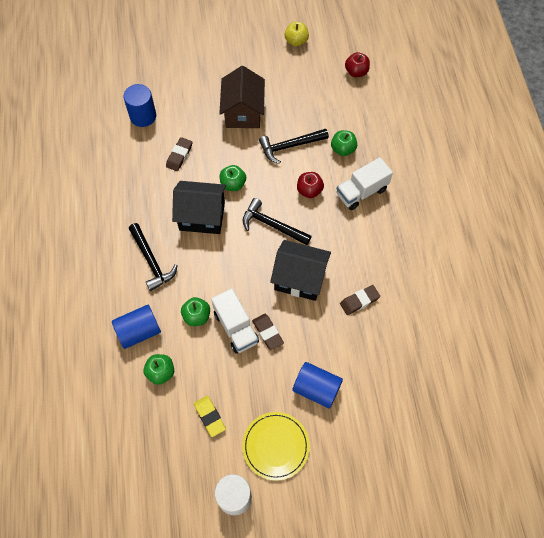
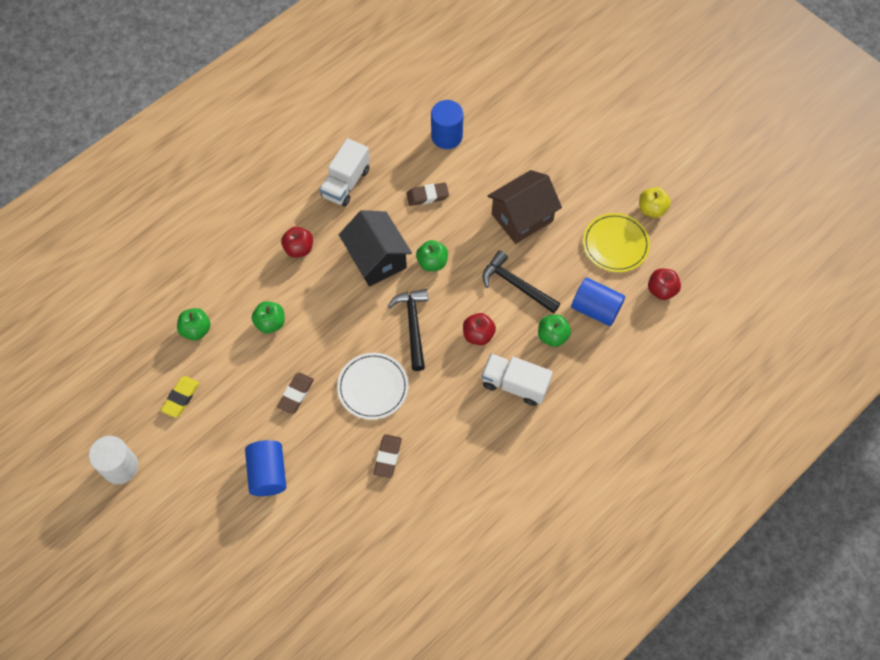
camera: 55 degrees right, 0 degrees up
(139, 331) = (223, 285): blue cylinder -> blue cylinder (595, 309)
(151, 261) = (299, 248): black hammer -> red apple
(236, 327) = (282, 363): white truck -> white truck (346, 183)
(275, 446) = (189, 472): yellow plate -> yellow plate (615, 244)
(299, 278) = (373, 387): black house -> white plate
(359, 301) = (387, 457): brown eraser -> brown eraser turned 75 degrees clockwise

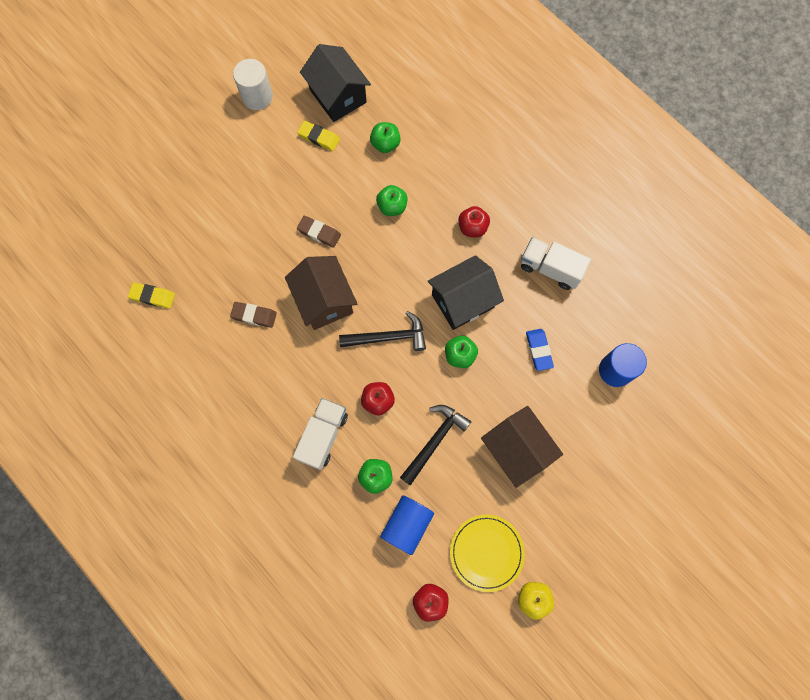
camera: 90 degrees right, 10 degrees up
(131, 379) = (338, 96): none -> black house
(268, 473) = (244, 213): blue cylinder -> none
(363, 568) = (152, 296): none -> yellow eraser
(373, 387) = (324, 300): white plate -> brown house
(427, 196) = (538, 350): brown eraser -> blue eraser

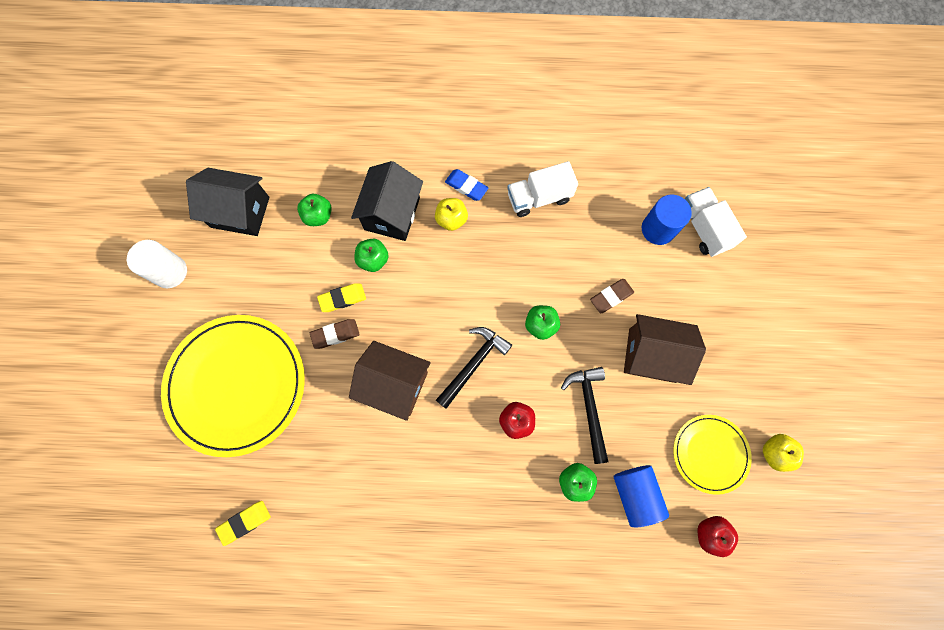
camera: 45 degrees left, 0 degrees up
(228, 207) = (236, 385): none -> yellow plate
(254, 315) = (349, 452): brown eraser -> brown eraser (611, 297)
(319, 137) = (257, 259): yellow eraser -> yellow eraser (342, 298)
(323, 436) = (503, 492): white truck -> white truck (703, 228)
(462, 301) = (501, 282): black house -> black house (392, 213)
(472, 227) = (451, 219): red apple -> yellow apple
(538, 350) = (592, 266): blue eraser -> blue eraser (466, 186)

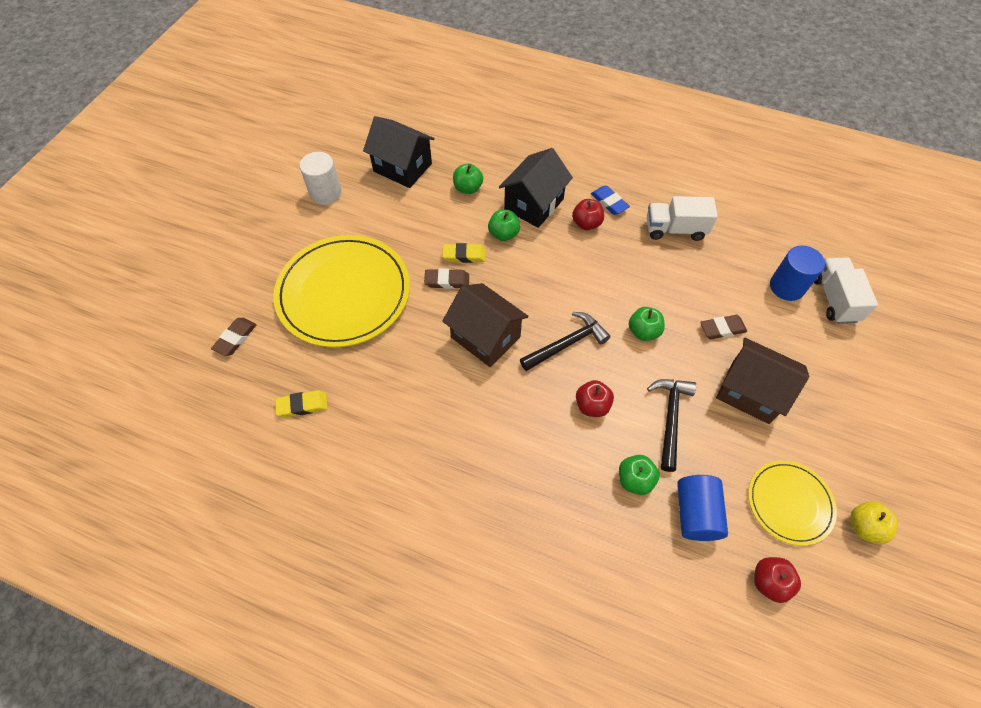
camera: 20 degrees right, 15 degrees down
(146, 475) = (235, 338): none -> brown eraser
(451, 219) = (586, 223): yellow apple -> red apple

